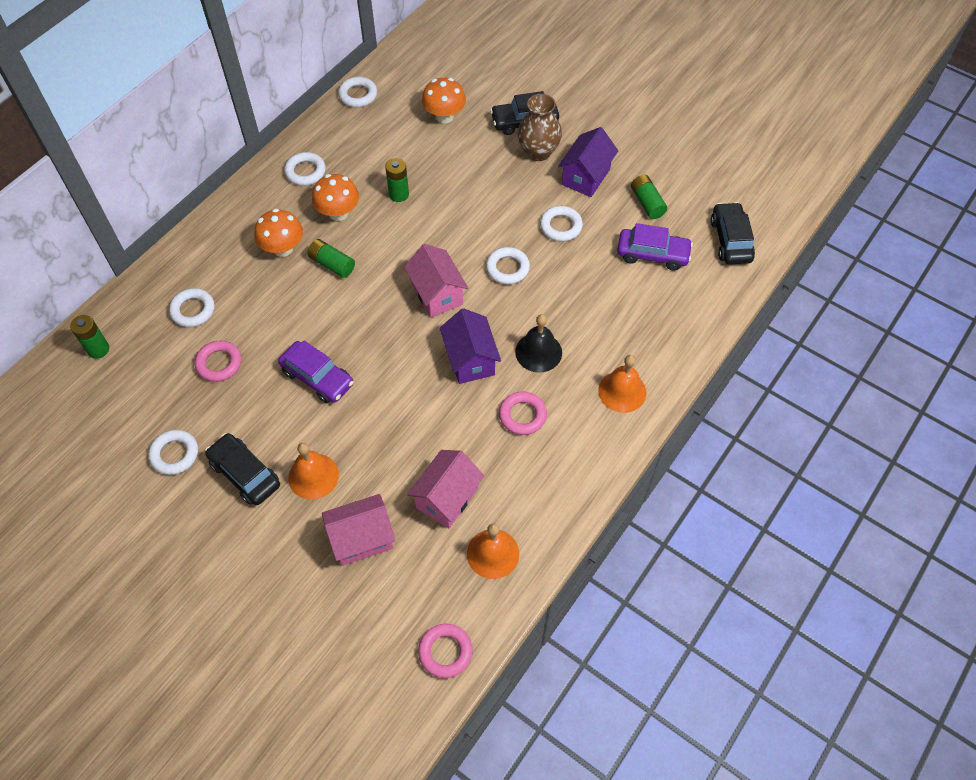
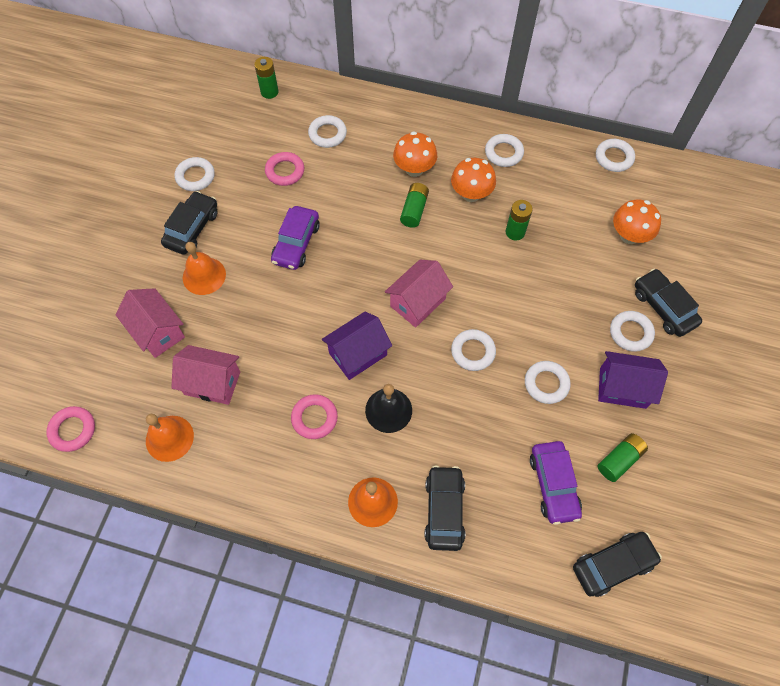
camera: 70 degrees right, 5 degrees up
(538, 152) = (630, 333): brown vase -> white ring
(648, 339) = (444, 510): none -> black car

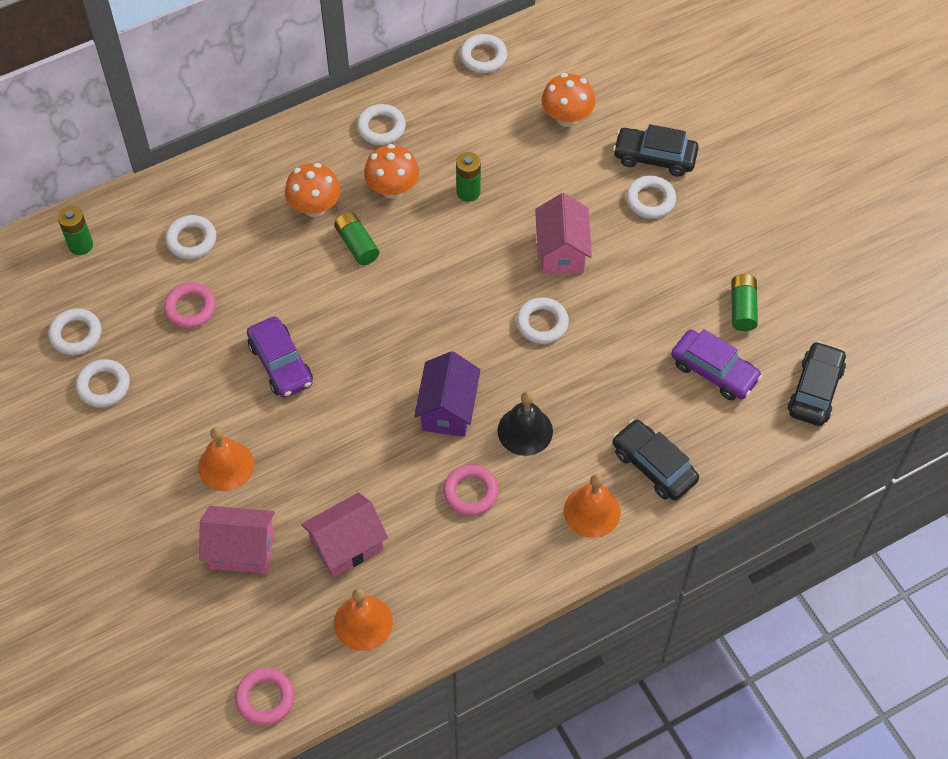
camera: 45 degrees left, 5 degrees down
(192, 228) = (161, 435): black car -> none
(418, 302) = (450, 322): pink house -> pink house (561, 251)
(546, 384) = (627, 298): white ring -> white ring (76, 334)
(622, 388) = (689, 250): purple house -> none

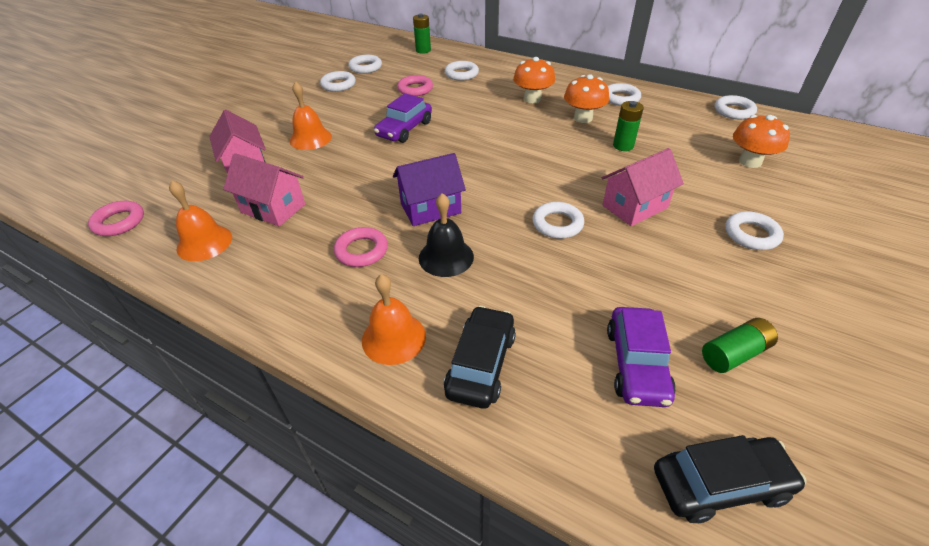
camera: 60 degrees right, 15 degrees down
(357, 245) = (524, 122): green battery -> none
(654, 157) = (793, 219): black car -> none

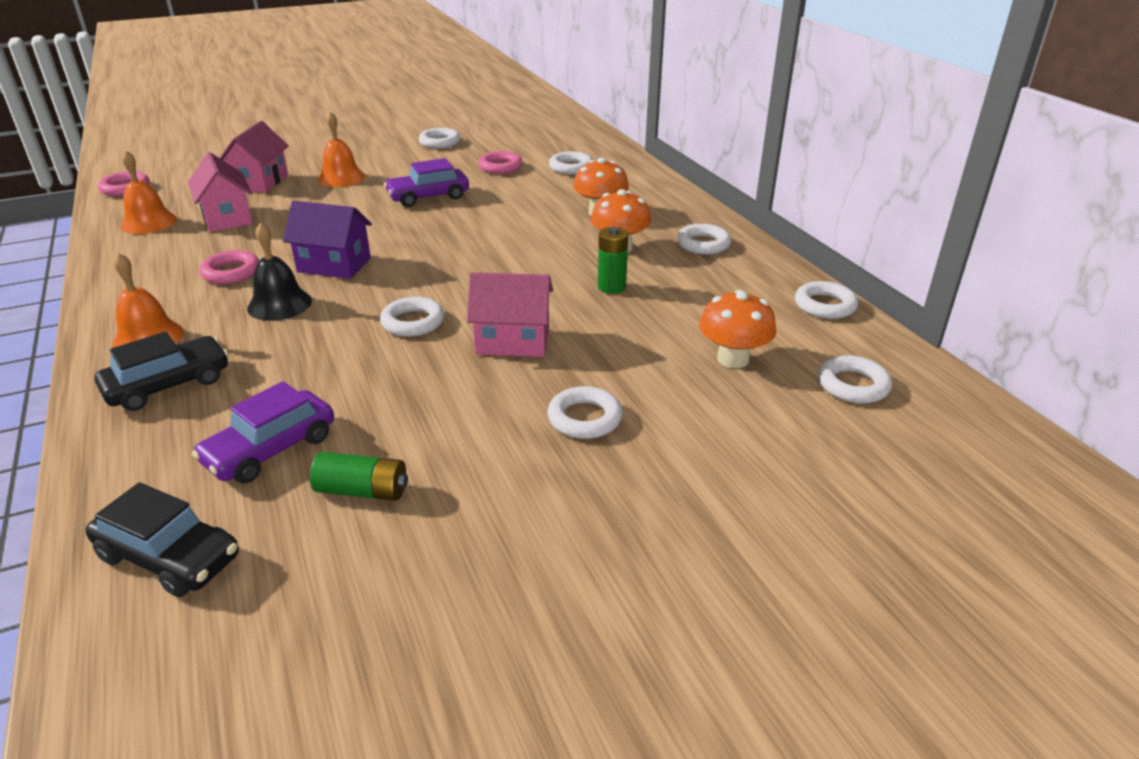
camera: 35 degrees right, 10 degrees down
(365, 67) = (490, 135): white ring -> white ring (853, 385)
(423, 50) = (573, 135): green battery -> none

